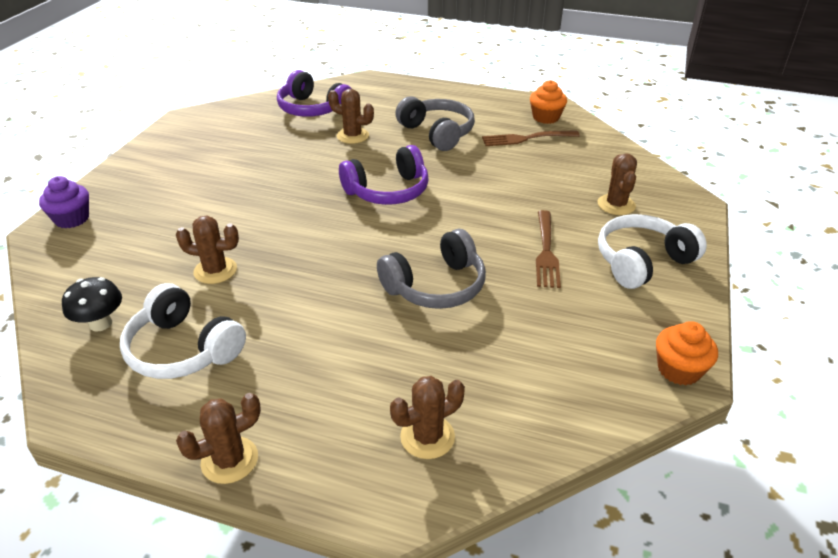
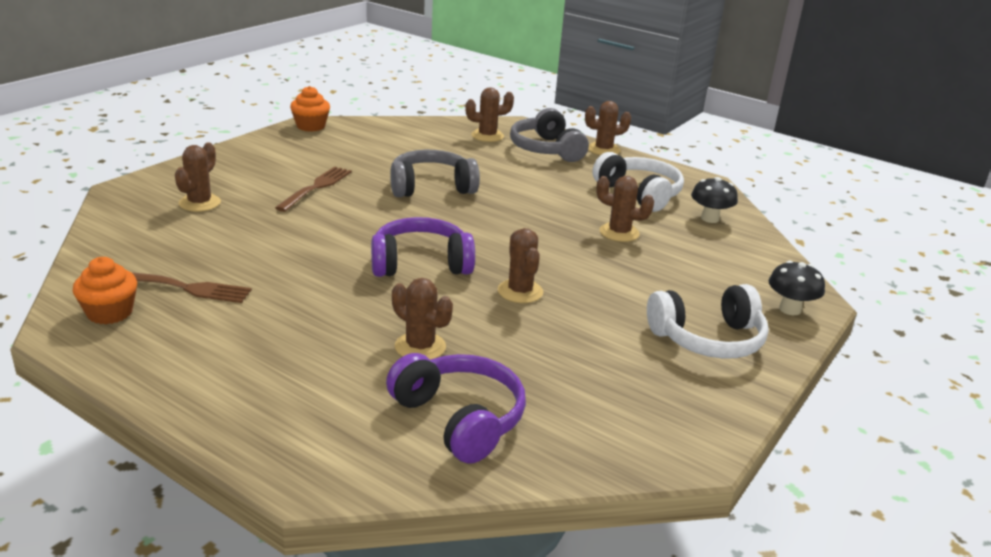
camera: 165 degrees left, 10 degrees down
(72, 219) = (790, 309): purple cupcake -> black mushroom
(300, 185) = (520, 291): none -> brown cactus
(437, 133) = (294, 323): grey headphones -> grey headphones (546, 149)
(642, 261) = (247, 167): white headphones -> white headphones (708, 339)

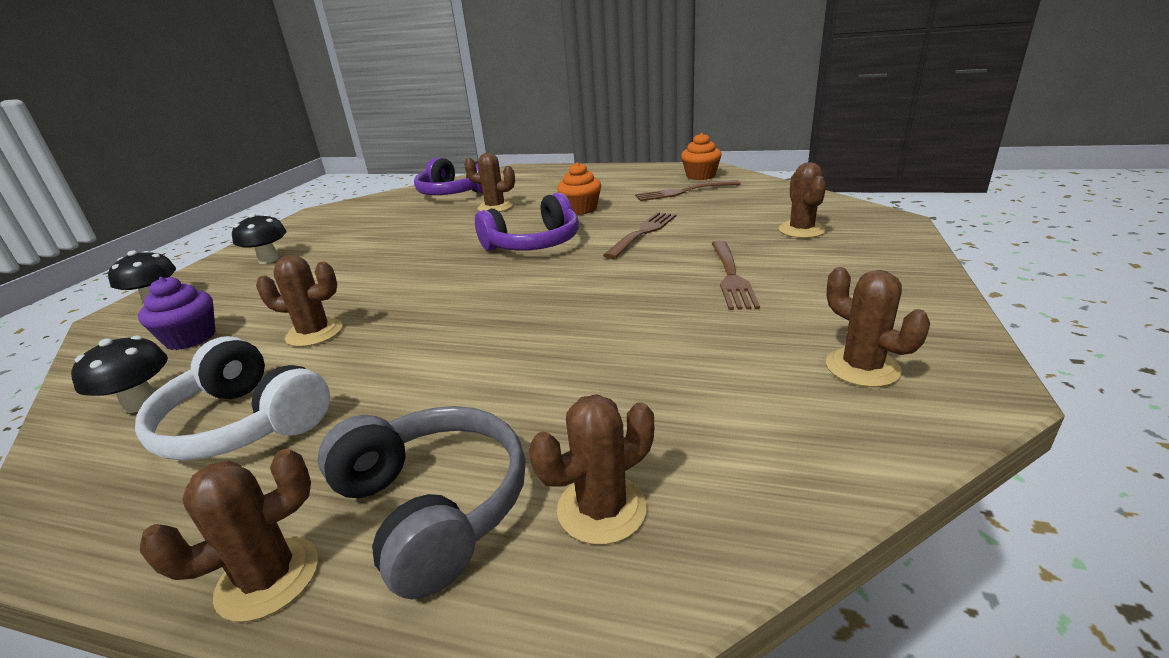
camera: 165 degrees right, 0 degrees up
(311, 126) = (962, 381): orange cupcake -> orange cupcake (581, 209)
(315, 242) = (643, 233): none -> brown fork
(431, 187) = (597, 321): grey headphones -> none
(520, 291) = (433, 249): brown cactus -> brown cactus (862, 367)
(708, 339) = (269, 259): white headphones -> black mushroom
(716, 256) = (191, 338): none -> purple cupcake

